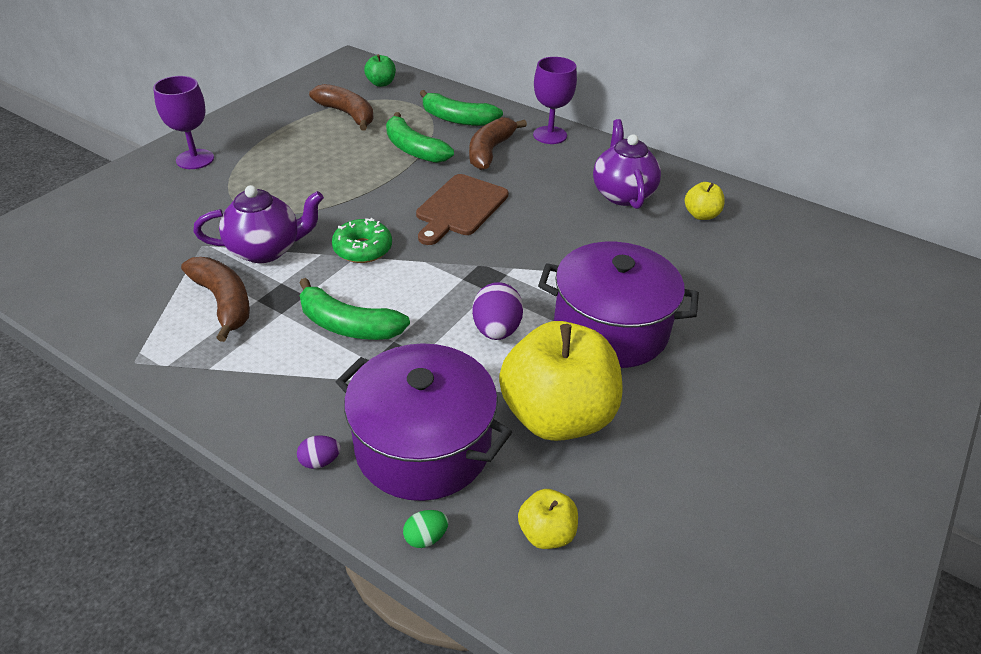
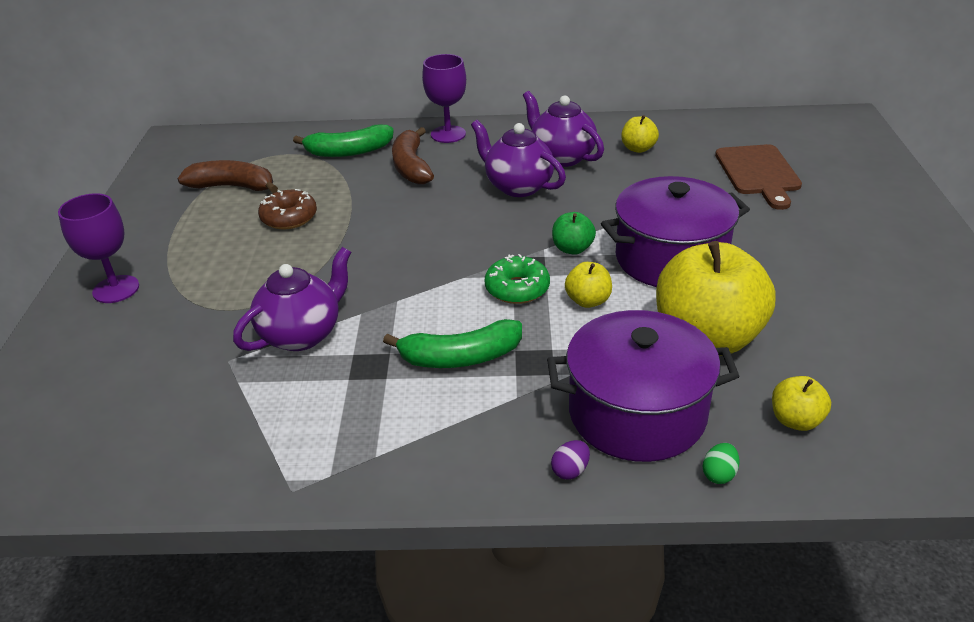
camera: 30 degrees left, 5 degrees down
(223, 302) = (317, 396): brown banana -> none
(357, 155) = (289, 218): none -> brown donut
(363, 249) = (395, 292): green donut -> green donut (517, 289)
(381, 83) = (233, 148): green apple -> green apple (572, 249)
(414, 149) = (339, 192): green banana -> none
(460, 208) = (442, 222): brown cutting board -> brown cutting board (758, 173)
(496, 330) = (588, 301): purple egg -> yellow apple
(554, 204) = (518, 186): none -> purple teapot

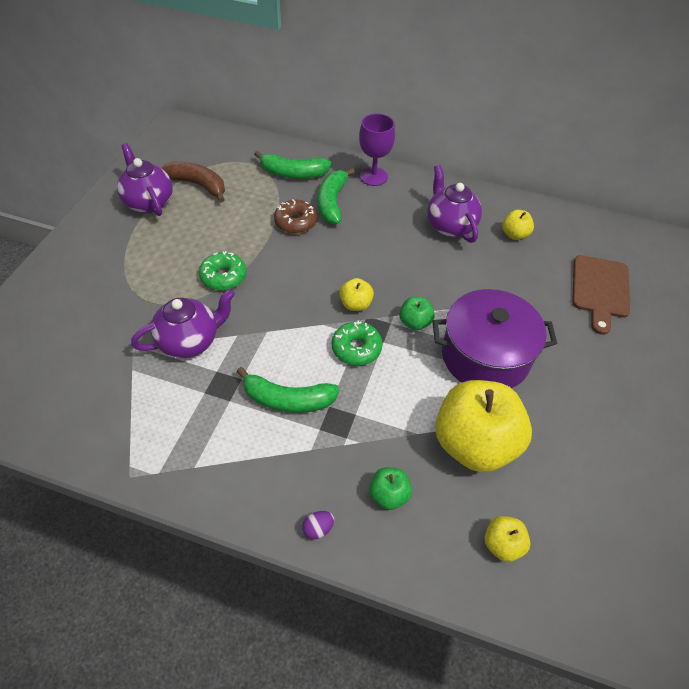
camera: 15 degrees right, 15 degrees up
(116, 289) = (85, 259): purple goblet -> none
(289, 218) = (224, 227): brown donut -> brown donut (295, 222)
(313, 263) = (223, 276): none -> green donut
(411, 167) = (332, 202): brown banana -> green banana
(518, 186) = (402, 246): purple teapot -> purple teapot (149, 202)
(588, 301) = (403, 377): yellow apple -> yellow apple (355, 304)
(637, 413) = (388, 495): purple pot -> green apple
(719, 474) = (421, 572): green egg -> none

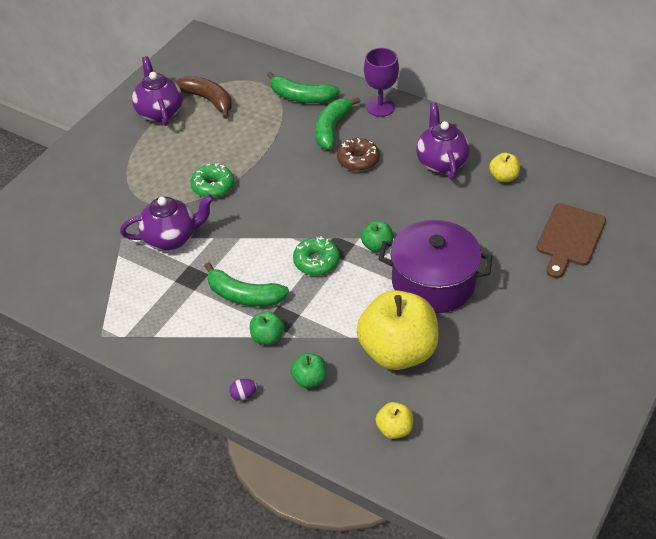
camera: 15 degrees right, 5 degrees down
(295, 222) = (291, 144): brown donut -> brown donut (358, 160)
(327, 448) = (267, 337): none -> green apple
(355, 304) = (327, 224): yellow apple -> none

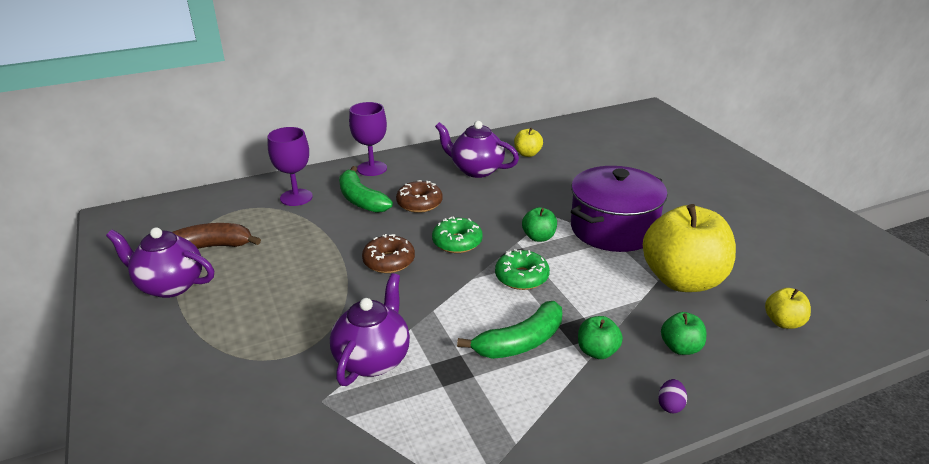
camera: 55 degrees left, 15 degrees down
(213, 186) = (335, 296): green donut -> green donut (457, 242)
(271, 187) = (389, 261): none -> brown donut
(301, 97) = (296, 197): green banana -> purple goblet
(570, 238) = (623, 156): brown cutting board -> none

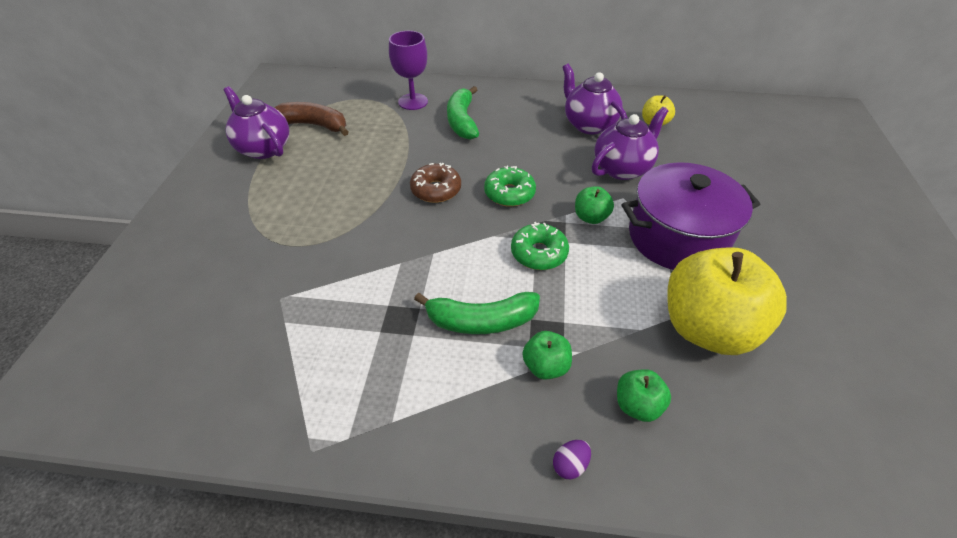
camera: 30 degrees right, 15 degrees up
(372, 168) = (496, 93): purple goblet -> none
(373, 359) = (347, 279): purple teapot -> purple teapot (622, 168)
(419, 203) = (508, 142): brown donut -> none
(783, 322) = (790, 435): yellow apple -> none

